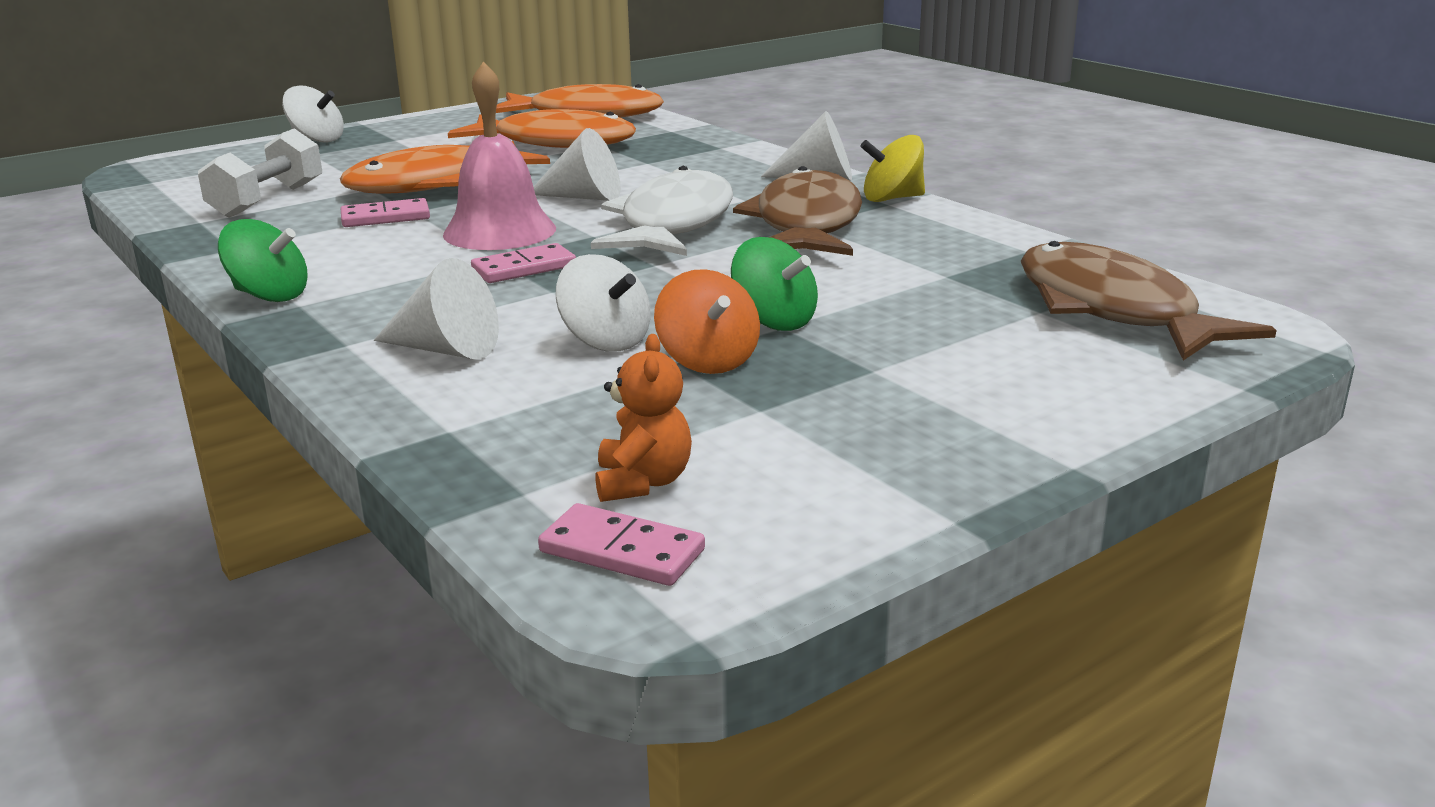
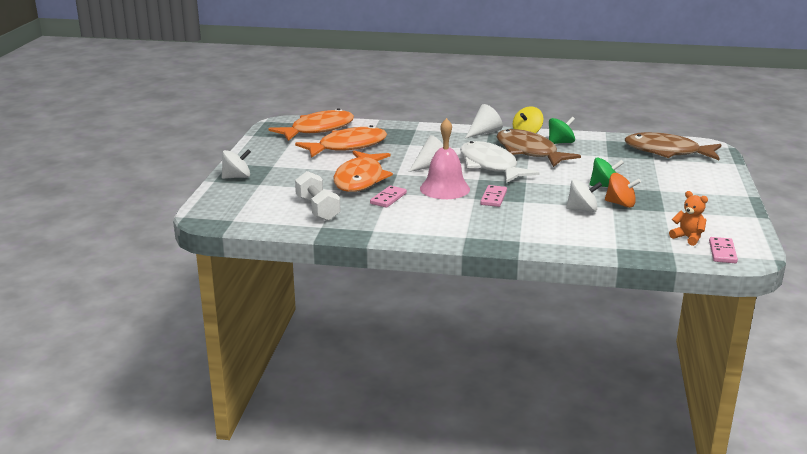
camera: 45 degrees left, 0 degrees up
(270, 295) = (446, 238): green spinning top -> green spinning top (560, 143)
(446, 349) = (551, 230): white cone -> none
(621, 551) = (722, 252): pink domino -> pink domino turned 60 degrees counterclockwise

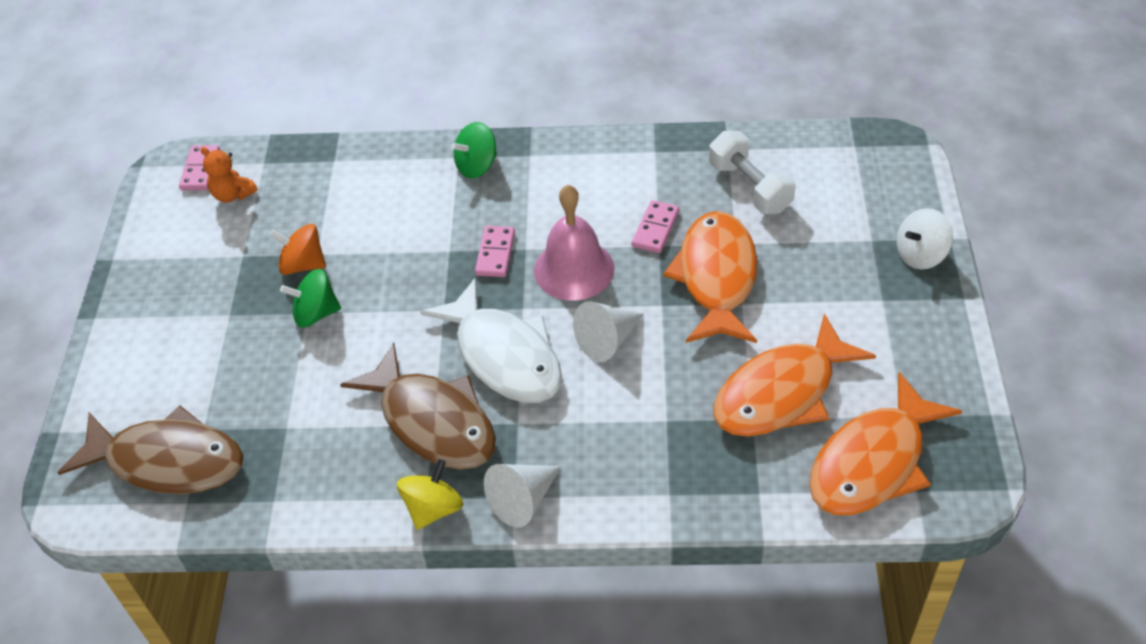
camera: 175 degrees right, 25 degrees up
(560, 143) = (368, 472): green spinning top -> green spinning top (477, 166)
(582, 209) = (363, 241): white spinning top -> none

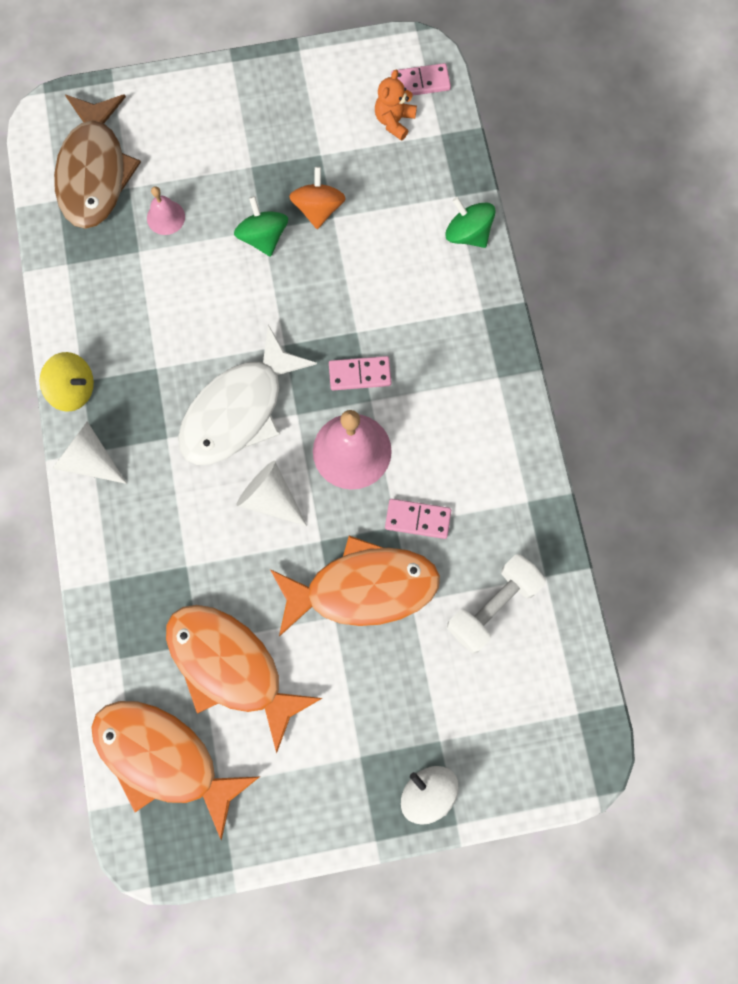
camera: 75 degrees right, 25 degrees up
(255, 397) = (166, 217): none -> pink bell
(433, 421) = (159, 367): brown fish -> none
(477, 166) = (473, 330): green spinning top -> green spinning top (468, 233)

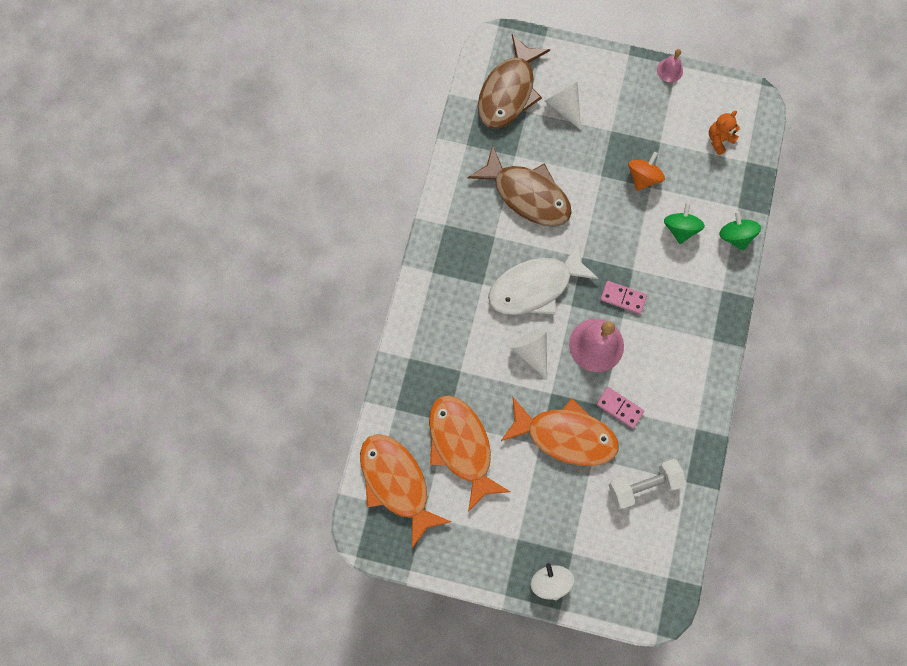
camera: 25 degrees right, 0 degrees up
(73, 389) = (437, 227): yellow spinning top -> none
(89, 459) = (428, 276): white cone -> white cone (564, 106)
(166, 217) = (542, 141): pink bell -> pink bell (670, 70)
(176, 295) = (527, 194): none -> brown fish
(263, 237) = (599, 181): green spinning top -> green spinning top (680, 229)
(420, 82) = (748, 121): pink domino -> none

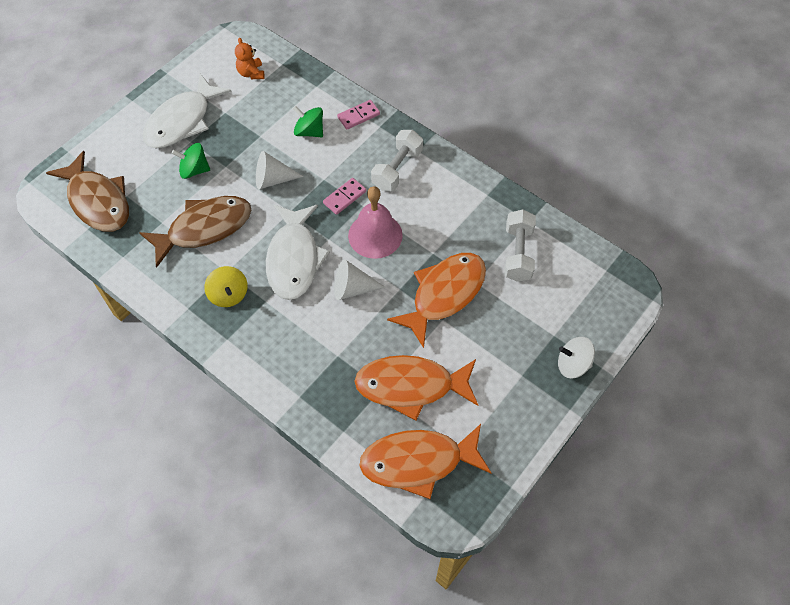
camera: 65 degrees left, 15 degrees down
(473, 251) = (229, 295): none -> yellow spinning top
(564, 106) = (143, 166): white cone -> white cone (273, 179)
(619, 408) = (441, 242): pink domino -> pink domino (358, 116)
(629, 111) = (182, 121): none -> white fish
(643, 177) = (248, 137): orange spinning top -> none
(670, 70) = (167, 79): pink bell -> none
(680, 330) = (397, 169): none -> white dumbbell
(735, 236) = (339, 98): green spinning top -> green spinning top (194, 170)

